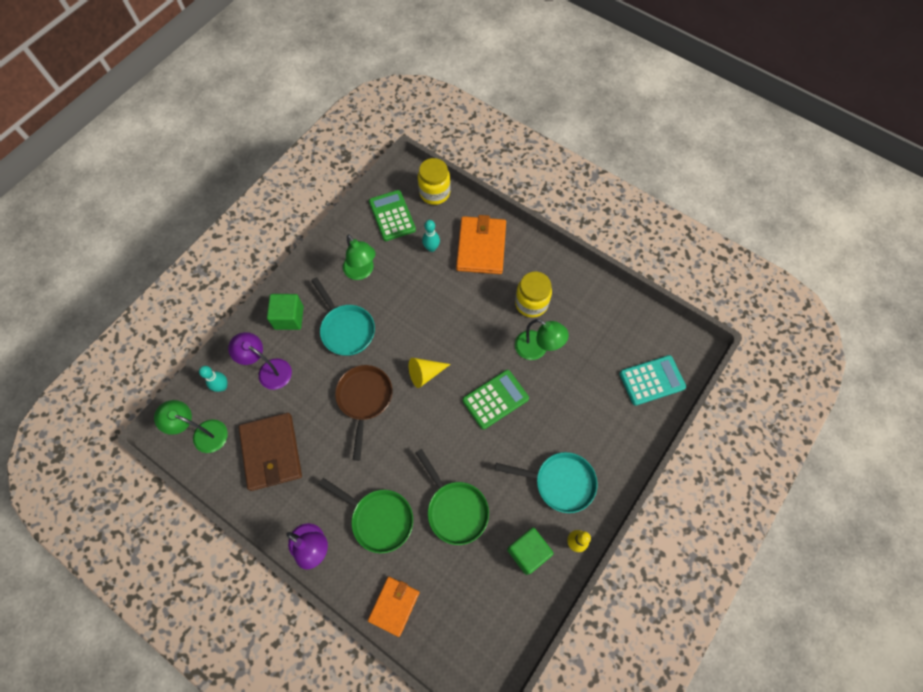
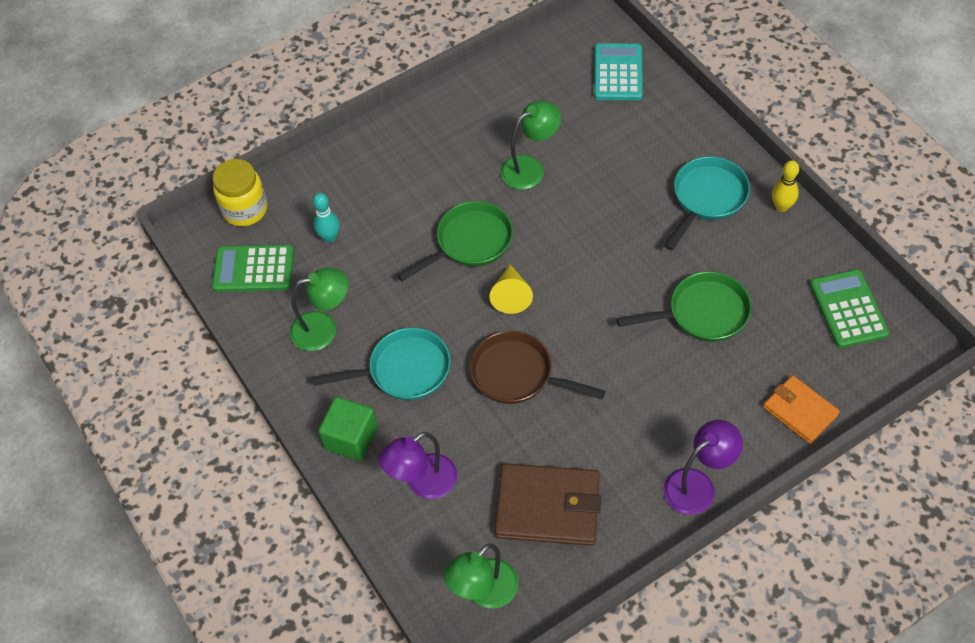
camera: 65 degrees left, 10 degrees down
(222, 386) = (421, 552): turquoise bowling pin -> none
(379, 519) = (686, 399): green pan -> green pan (470, 242)
(481, 247) = (357, 182): orange wallet -> none
(495, 399) = (578, 230): green calculator -> green calculator (848, 309)
(528, 552) = (778, 255): green cube -> none
(531, 303) = (465, 154): yellow jar -> none

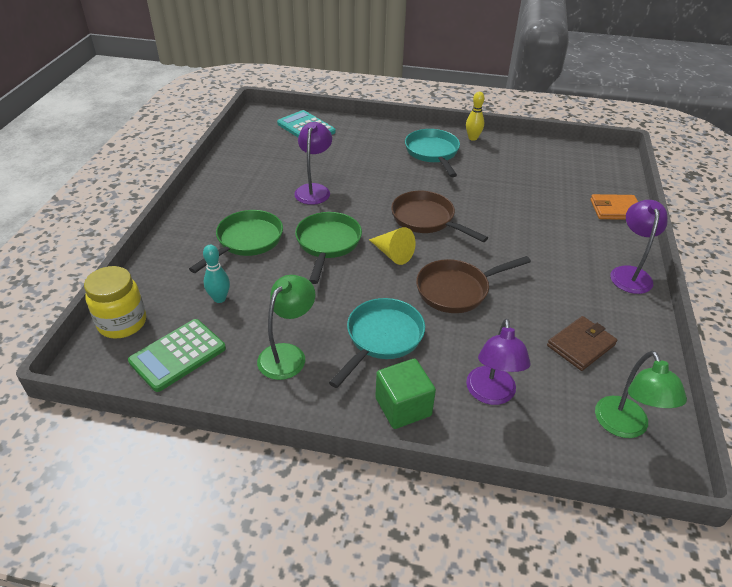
camera: 50 degrees left, 15 degrees down
(530, 168) = (314, 190): green lamp -> purple lamp
(548, 507) = (581, 345): brown wallet -> brown wallet, size x0.63
(589, 279) = (426, 219): none -> brown pan
(702, 313) = (507, 199): green pan -> green pan (247, 241)
(848, 309) = (565, 159): green calculator -> none

